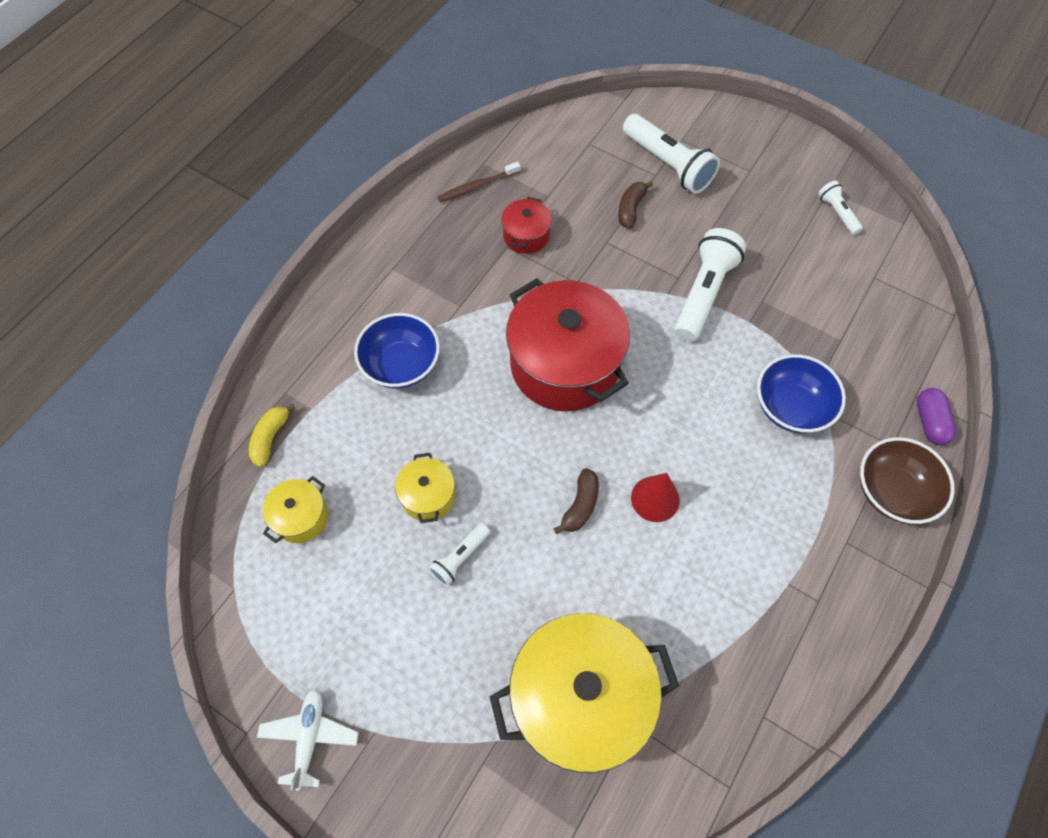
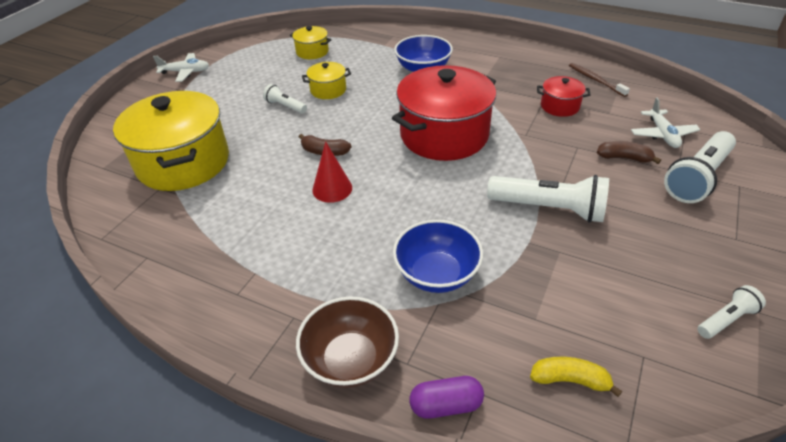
camera: 85 degrees right, 20 degrees down
(270, 438) = (362, 36): yellow banana -> yellow banana (570, 380)
(596, 165) = (662, 134): none -> white plane

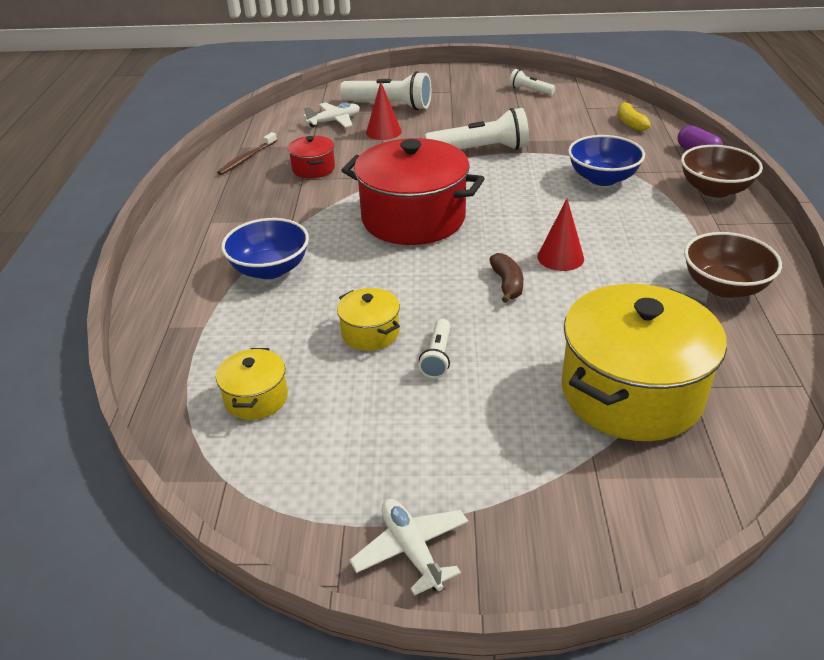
camera: 115 degrees left, 5 degrees down
(214, 261) = (724, 287): none -> brown bowl
(549, 209) = (481, 150): white flashlight -> white flashlight turned 90 degrees clockwise
(624, 158) = (383, 132): brown banana -> red cone

